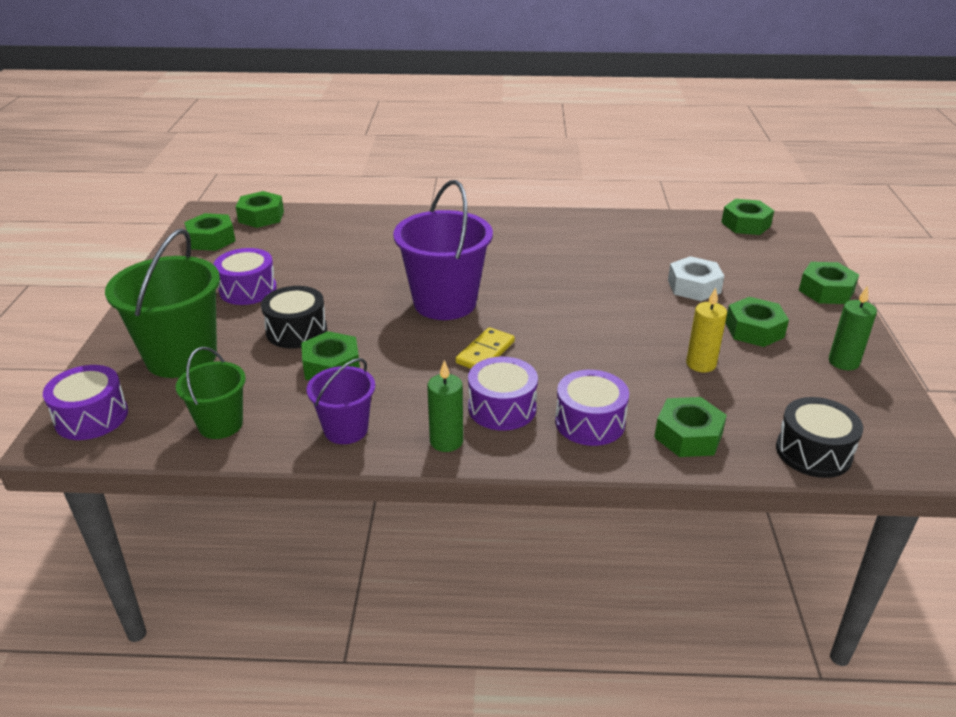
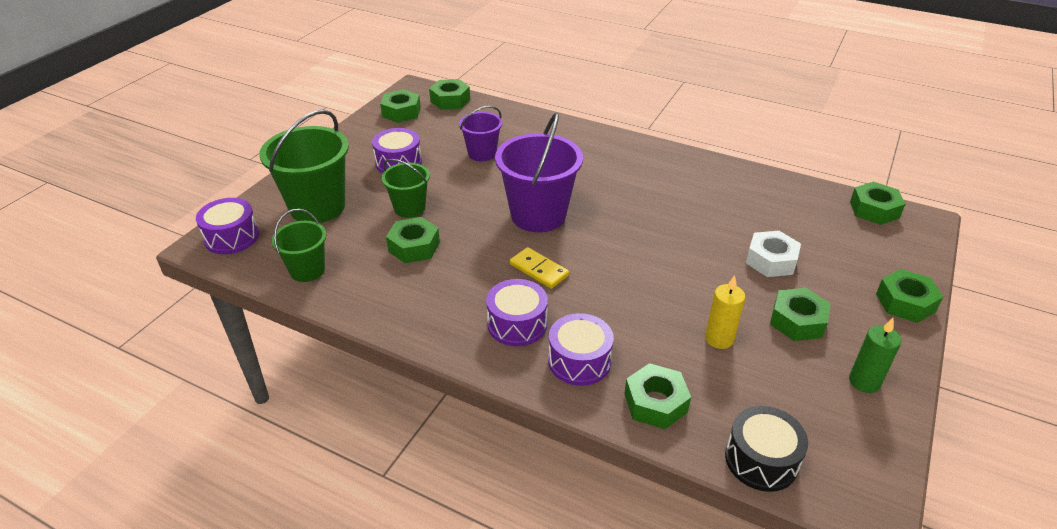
camera: 25 degrees right, 5 degrees up
(296, 331) = (409, 208): black drum -> green bucket
(346, 429) = (388, 303): purple bucket -> purple bucket (482, 153)
(446, 441) = (454, 338): green candle -> none
(485, 352) = (539, 270): yellow domino -> yellow domino turned 75 degrees clockwise

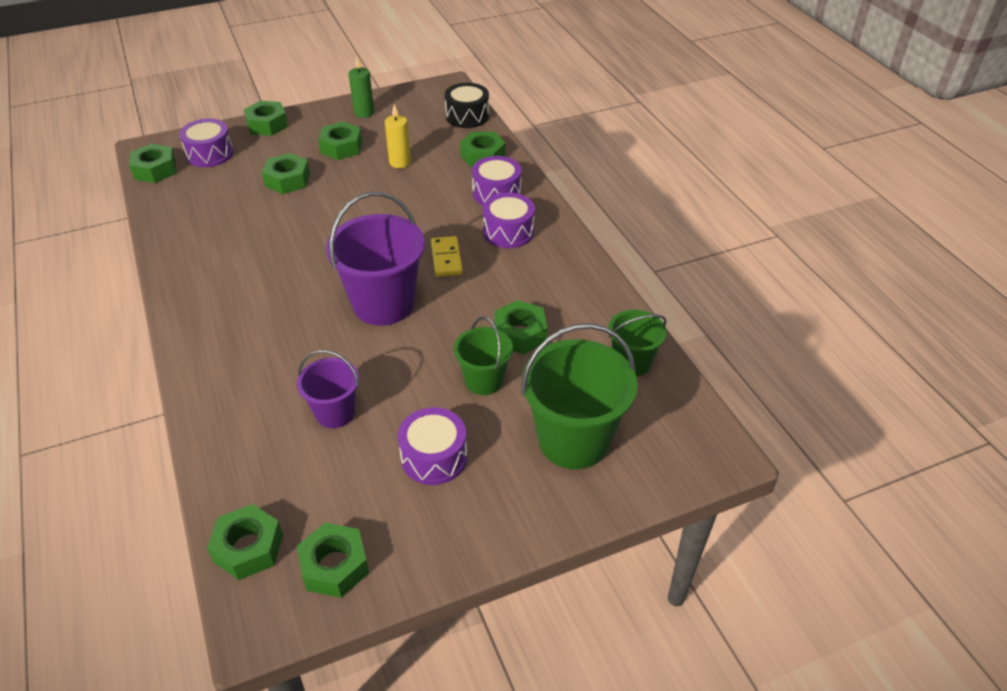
camera: 140 degrees left, 5 degrees up
(232, 237) = (687, 449): purple drum -> purple drum (210, 154)
(771, 260) = (287, 180): white nut -> green nut

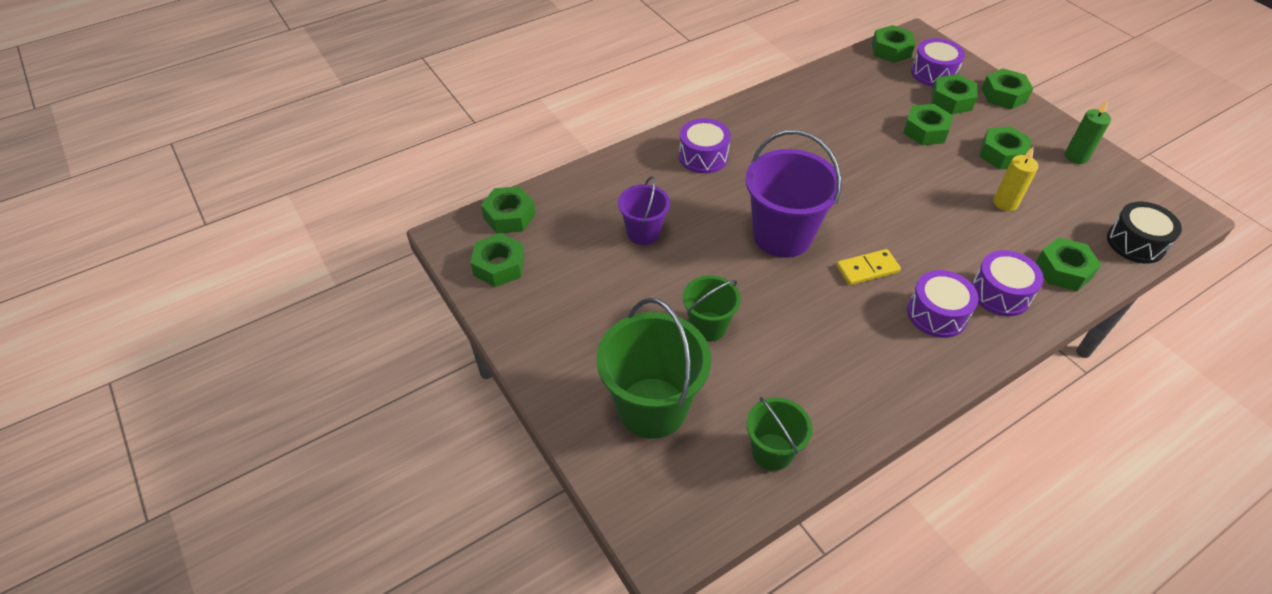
camera: 80 degrees right, 5 degrees up
(434, 457) = (610, 306): purple drum -> purple drum (703, 156)
(520, 334) = (780, 346): green nut -> green nut (951, 100)

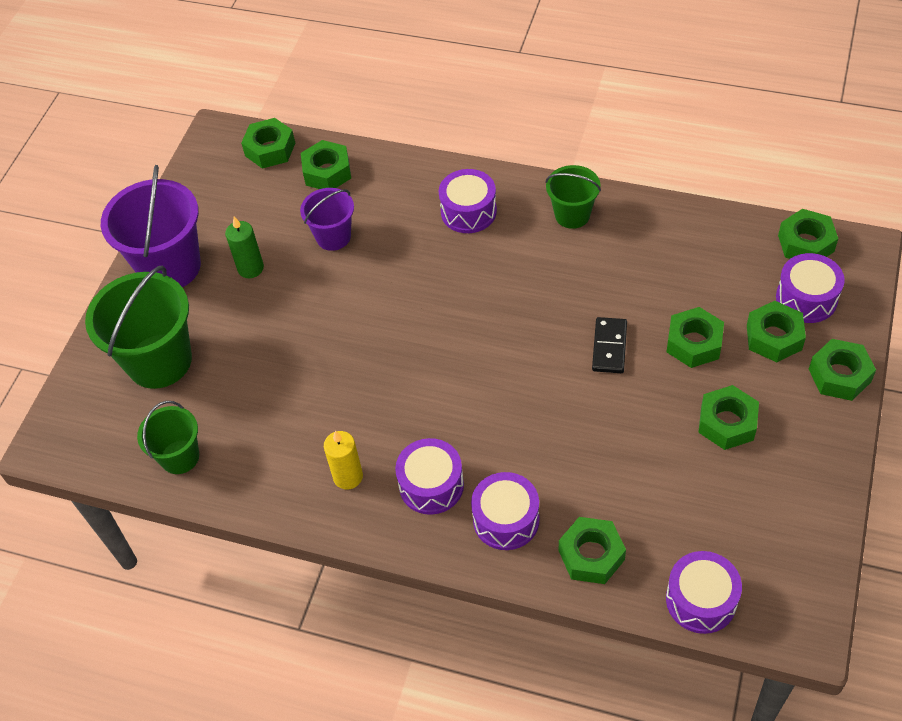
camera: 55 degrees right, 5 degrees up
(499, 266) = (213, 182): green nut -> green nut (327, 172)
(708, 326) = (269, 342): green bucket -> green bucket (572, 215)
(782, 235) = (422, 325): purple bucket -> purple bucket (170, 266)
(867, 269) = (439, 406): yellow domino -> none
(893, 165) = (609, 347): none -> black domino
(1005, 203) = (647, 462): yellow candle -> yellow candle (348, 476)
(1076, 157) = (797, 488): green candle -> green candle (250, 268)
(1135, 243) = (701, 600): black drum -> purple drum

